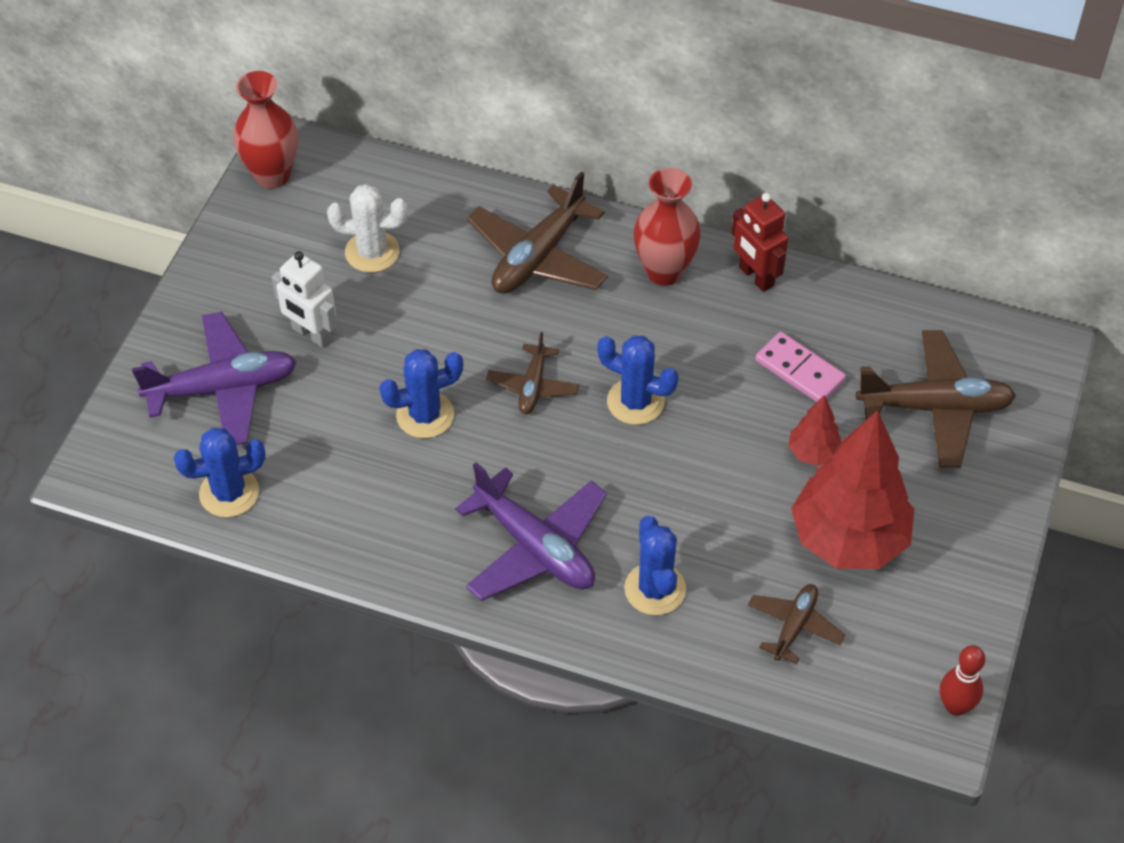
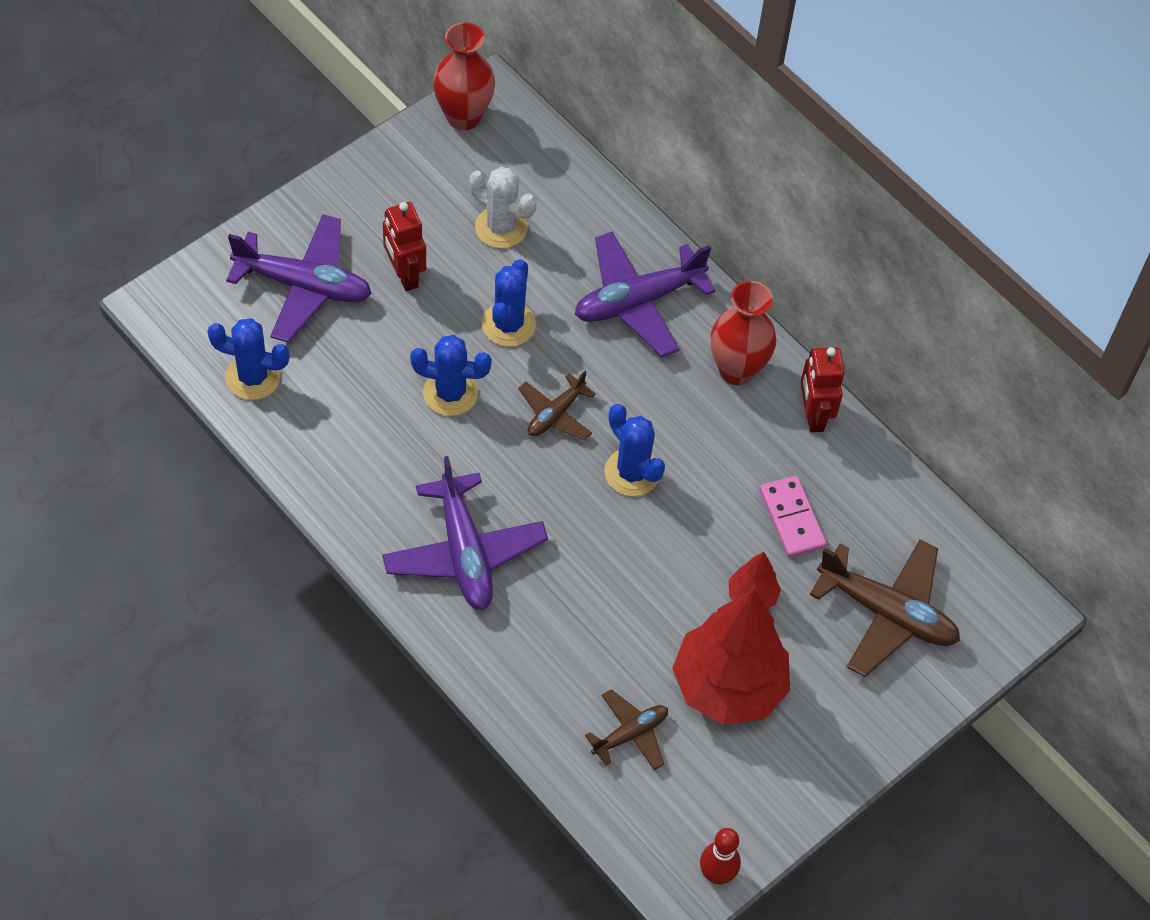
camera: 25 degrees right, 5 degrees up
(311, 334) = (404, 275): white robot -> red robot
(538, 256) = (638, 301): brown plane -> purple plane
(655, 589) = (537, 640): blue cactus -> blue cactus (508, 324)

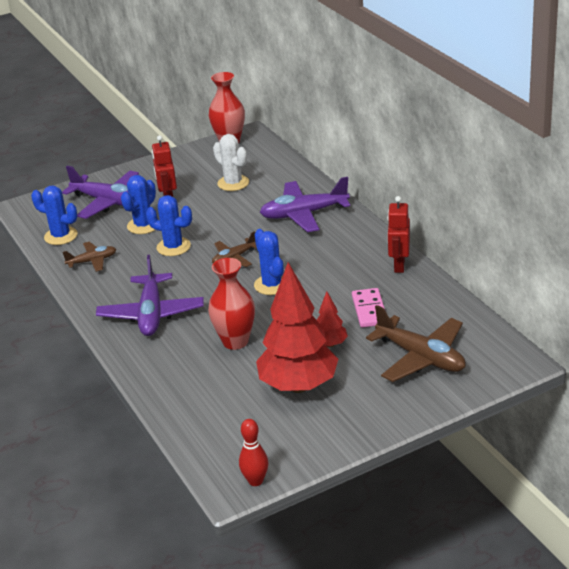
camera: 20 degrees right, 25 degrees down
(508, 324) = (221, 221): blue cactus -> blue cactus (143, 225)
(630, 734) = (223, 405): brown plane -> brown plane (92, 261)
(736, 370) = (355, 244): red vase -> red vase (235, 341)

